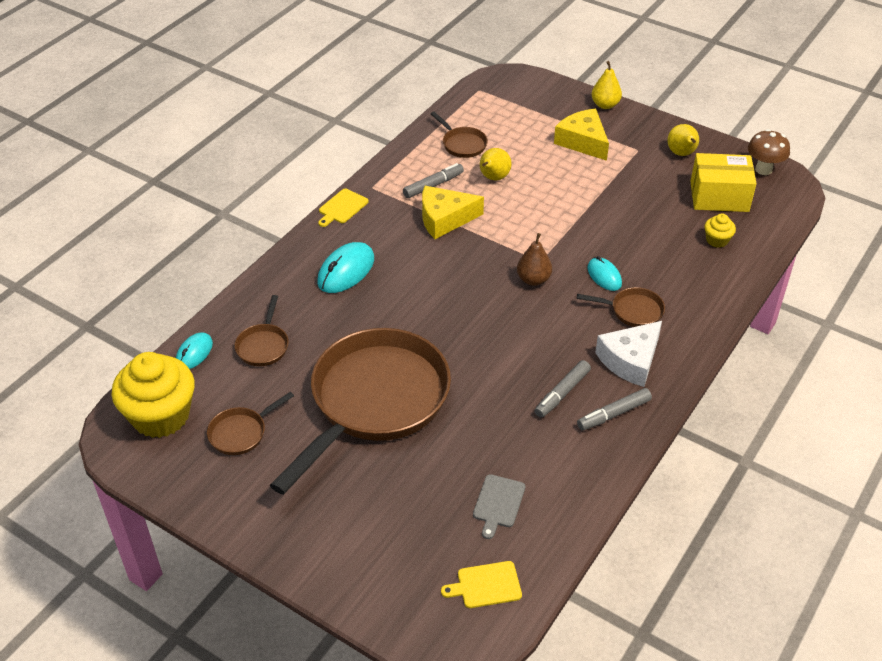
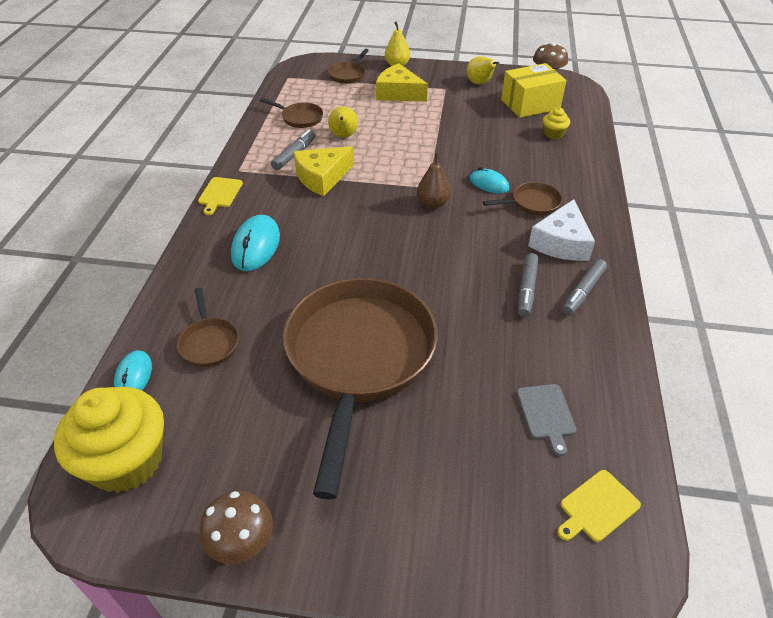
camera: 25 degrees left, 0 degrees up
(211, 505) = (243, 546): none -> brown mushroom
(241, 433) = (233, 444): brown pan -> brown pan (348, 75)

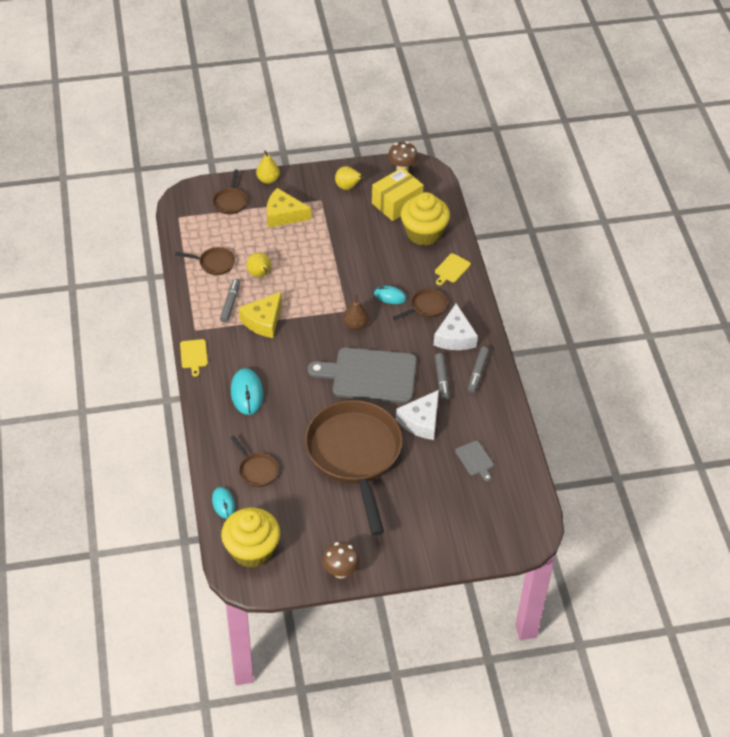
camera: 20 degrees left, 5 degrees up
(427, 261) = (370, 375): none -> grey cutting board
(477, 336) = (421, 421): none -> white cheese
(553, 134) = (424, 233): yellow cupcake -> yellow cupcake, size x2.25
(597, 507) = (513, 502): yellow cutting board -> yellow cutting board (451, 269)

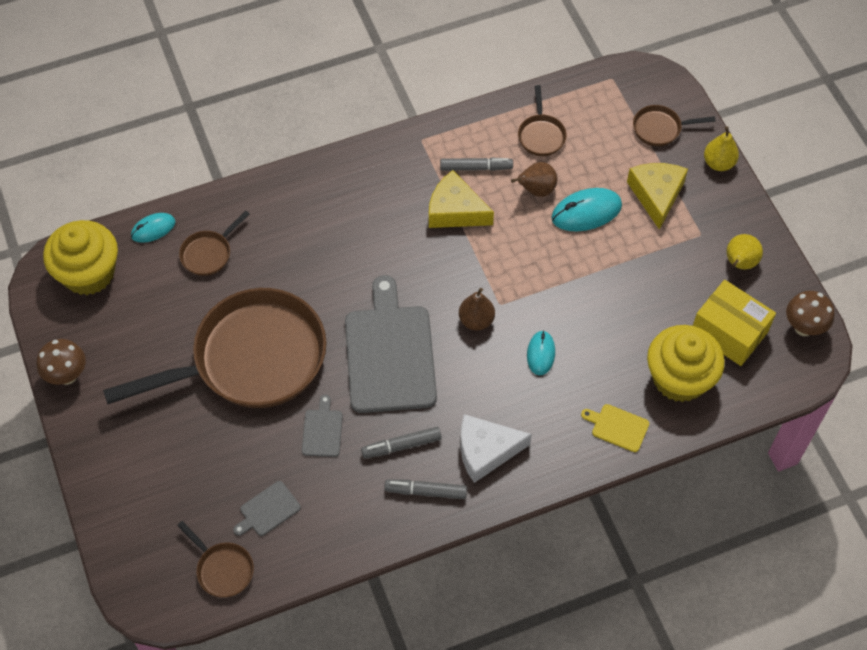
camera: 80 degrees right, 10 degrees up
(193, 355) = (378, 148): yellow cutting board -> none
(247, 393) = (329, 217): turquoise mouse -> turquoise mouse (586, 212)
(260, 274) = (536, 190): yellow pear -> brown pear
(421, 421) = (322, 430): white cheese -> grey cutting board
(426, 307) = (533, 404): brown pan -> brown pan (222, 569)

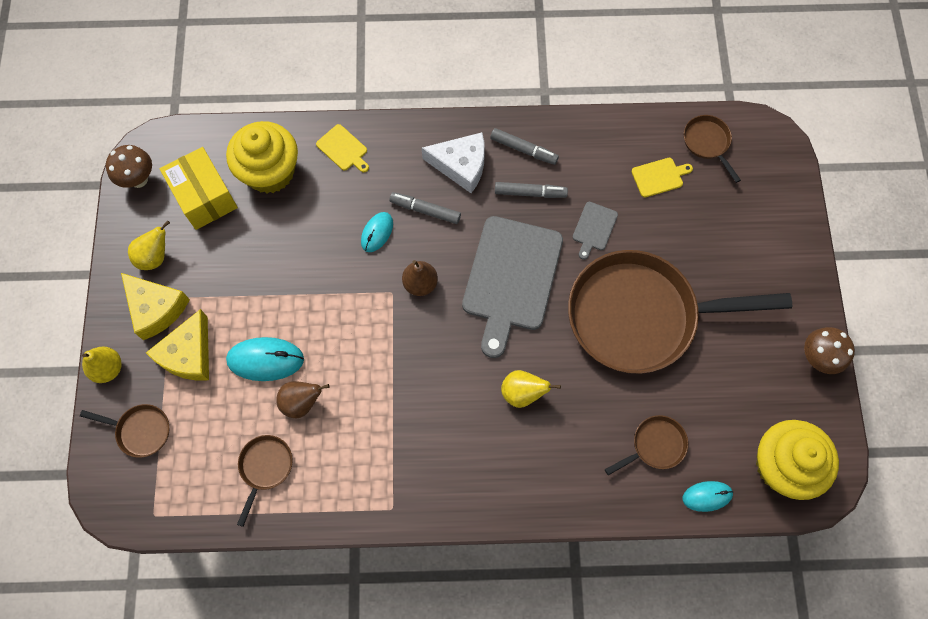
camera: 160 degrees left, 10 degrees up
(268, 510) = (659, 177): grey cutting board -> yellow cutting board
(342, 258) = (522, 393): none -> yellow pear
(455, 211) = (392, 407): yellow cheese -> yellow cheese (156, 308)
(476, 168) = (350, 451): grey marker -> grey marker (425, 210)

